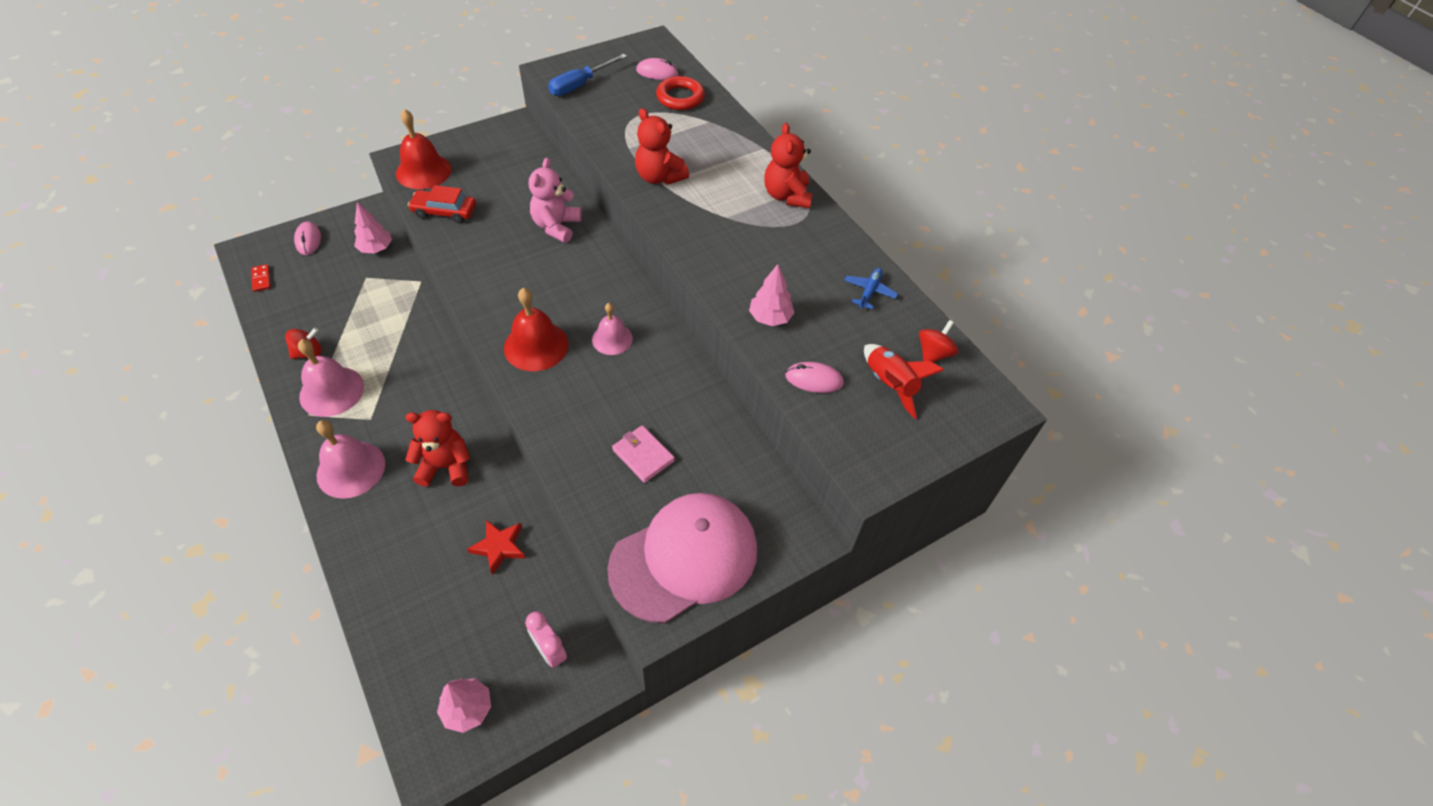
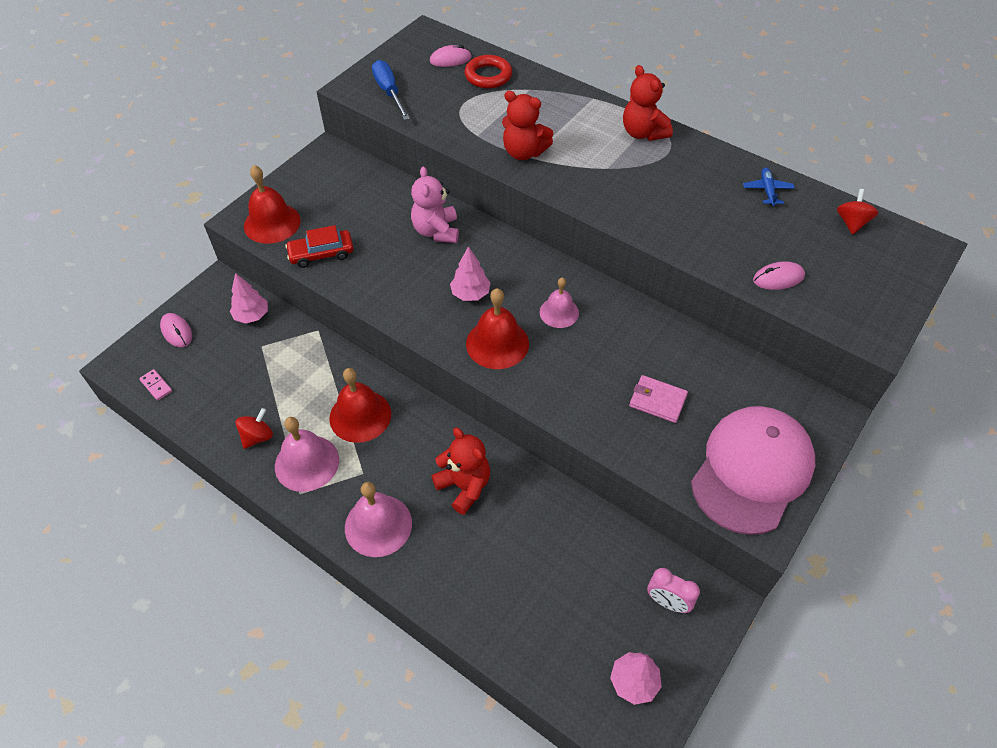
camera: 20 degrees left, 0 degrees up
(261, 279) = (156, 386): red domino -> pink domino
(403, 368) = (360, 416): none -> red bell
(446, 466) = (464, 486): red teddy bear -> red teddy bear turned 75 degrees clockwise
(499, 547) = (562, 535): red star -> none
(580, 85) = (389, 92): blue screwdriver -> blue screwdriver turned 135 degrees clockwise
(770, 317) = (706, 240): pink tree -> pink tree (470, 294)
(890, 385) = (838, 260): red rocket -> none

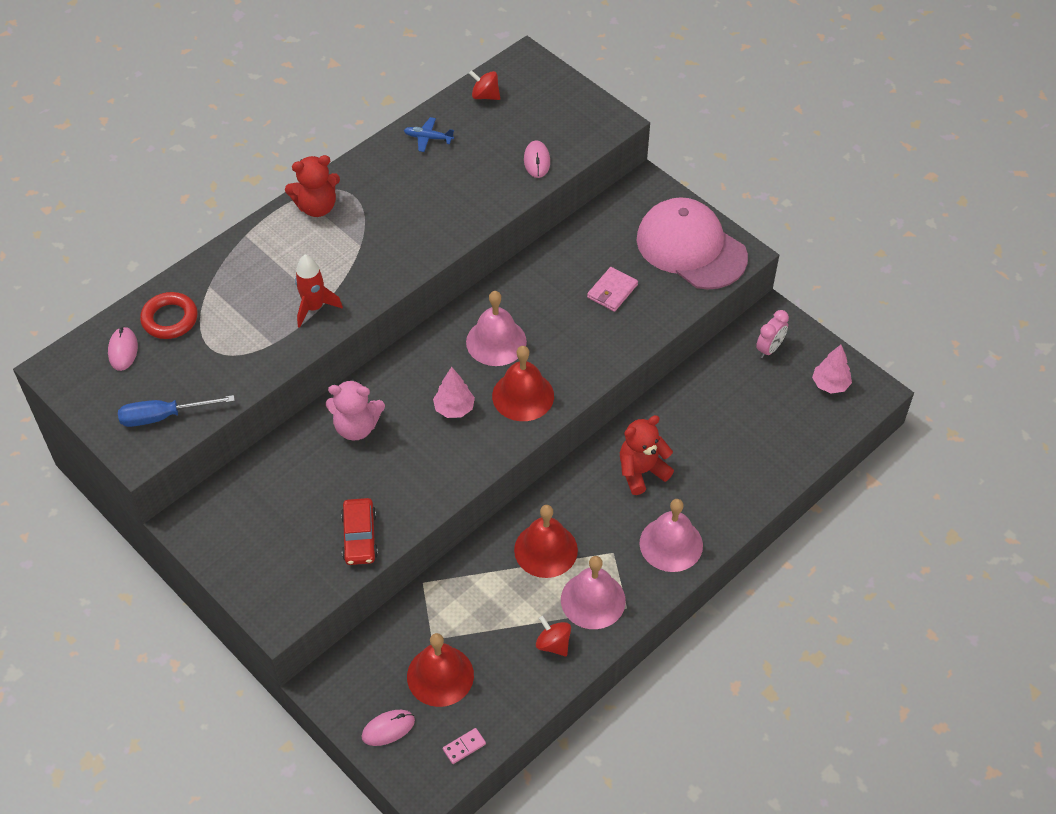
camera: 80 degrees left, 0 degrees up
(252, 316) = (384, 648): pink tree -> none
(272, 223) = (295, 585): red bell -> red bell (440, 675)
(524, 152) = (314, 308): red teddy bear -> red rocket
(559, 312) = (496, 341): pink bell -> pink bell, size x1.56

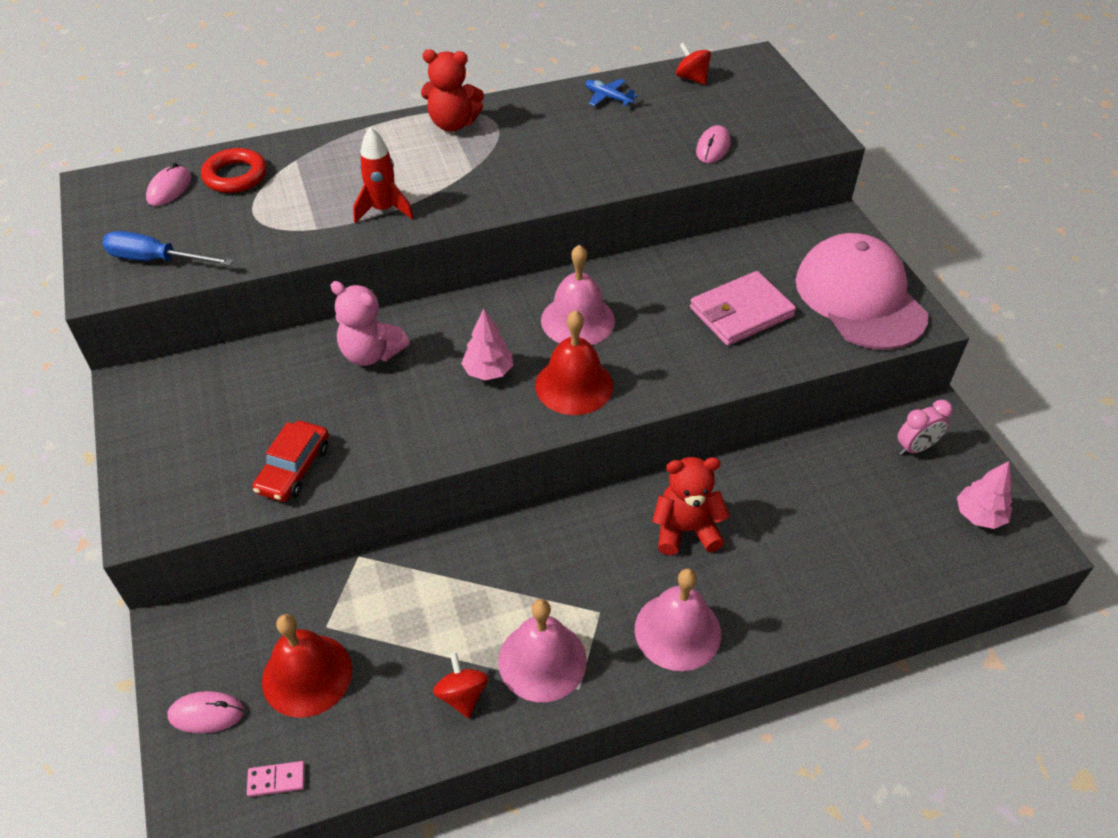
camera: 25 degrees right, 5 degrees down
(546, 550) = (520, 576): red bell -> none
(612, 291) = (741, 312): pink wallet -> pink wallet, size x1.55

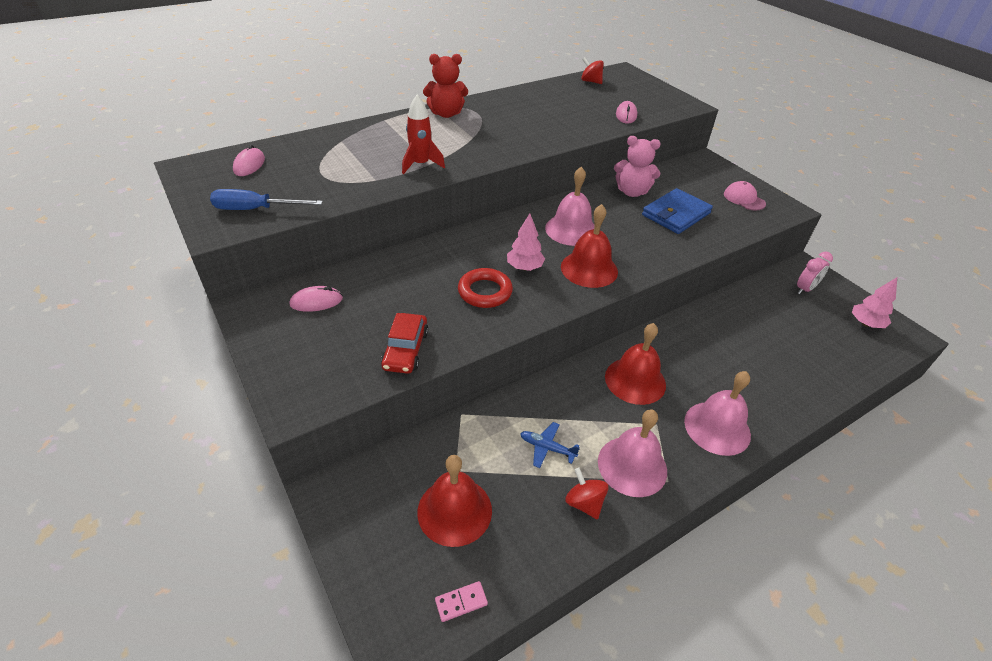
camera: 15 degrees left, 5 degrees down
(206, 714) = (380, 559): pink mouse -> pink mouse (316, 301)
(235, 176) = (299, 153): red ring -> red ring (485, 292)
(371, 353) = (433, 265): pink teddy bear -> pink teddy bear (632, 192)
(598, 547) = (635, 380): none -> red bell
(608, 97) = (543, 94): blue plane -> blue plane (547, 448)
(685, 530) = (688, 360): red teddy bear -> none
(741, 312) = (676, 214): pink wallet -> blue wallet
(859, 297) = (744, 199): pink cap -> pink cap, size x0.43

